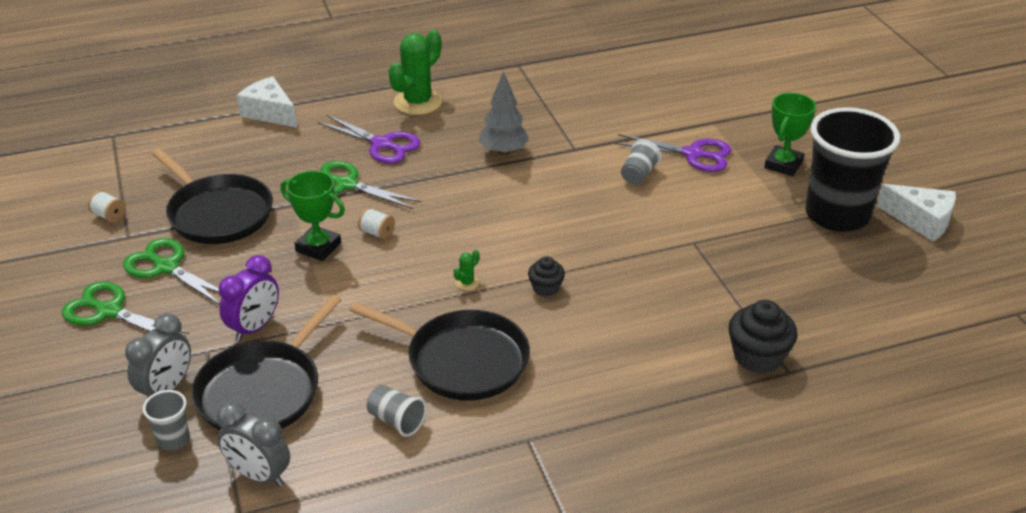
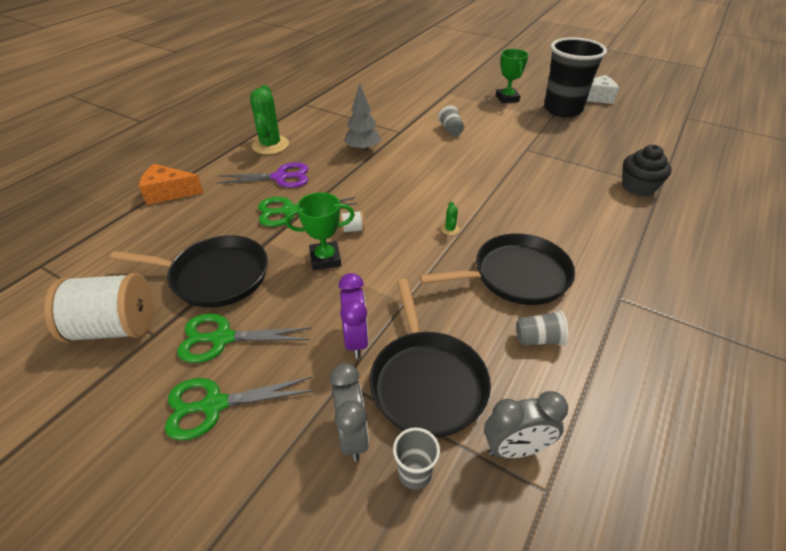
camera: 40 degrees left, 5 degrees up
(109, 216) = (114, 328): white spool -> white spool, size x2.49
(269, 113) = (169, 192): white cheese -> orange cheese
(546, 288) = (495, 208): black cupcake -> none
(693, 154) = (461, 110): purple scissors -> none

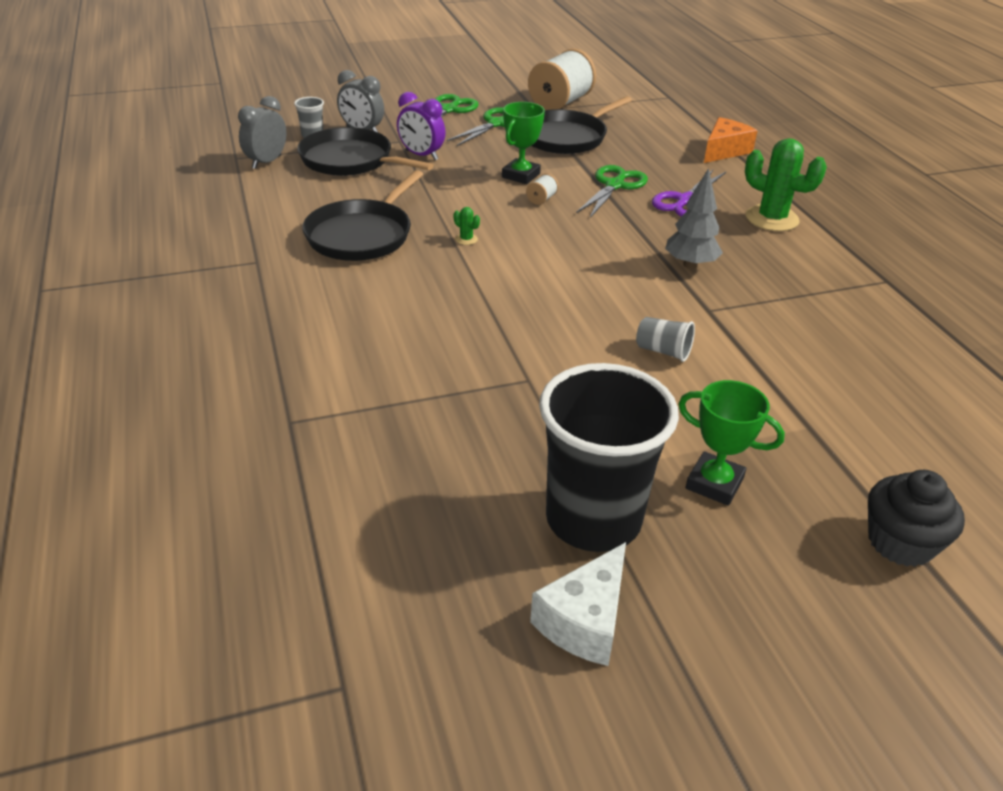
camera: 130 degrees right, 5 degrees down
(538, 339) = (300, 208): grey cup -> none
(638, 187) = (320, 402): black cupcake -> black cupcake (900, 542)

